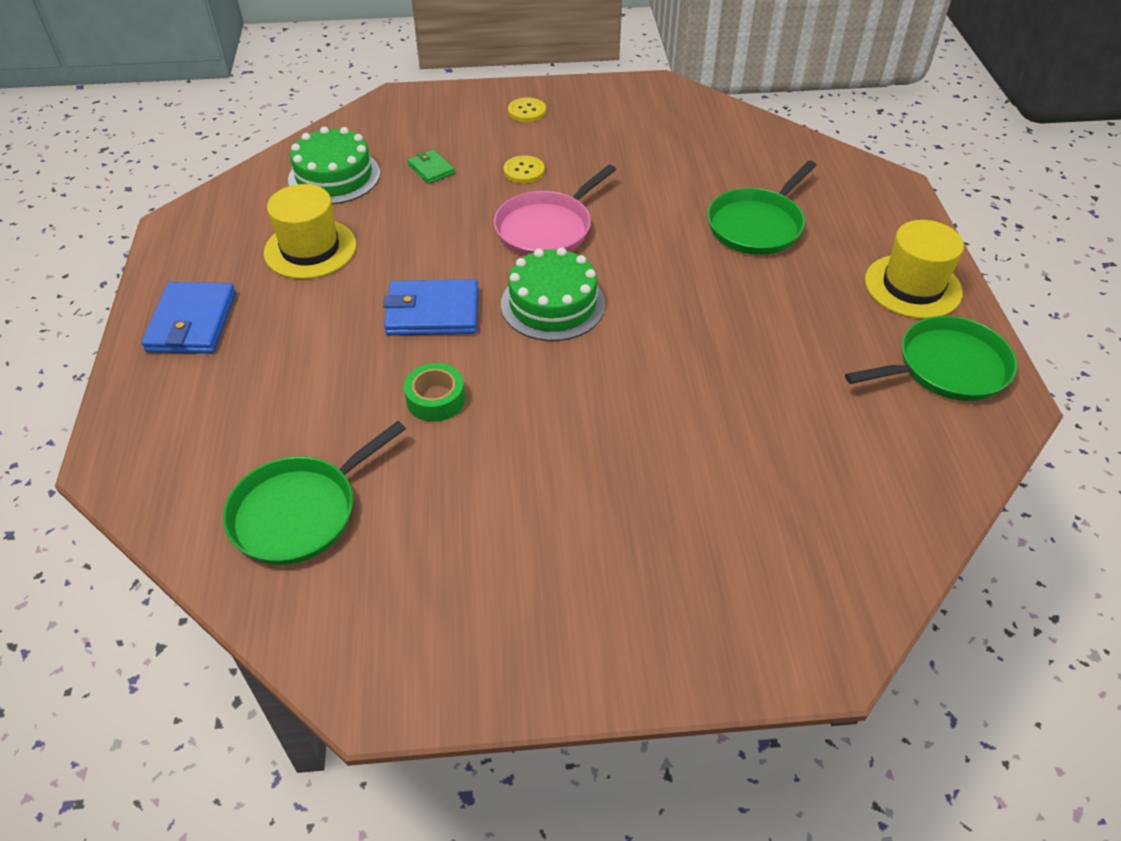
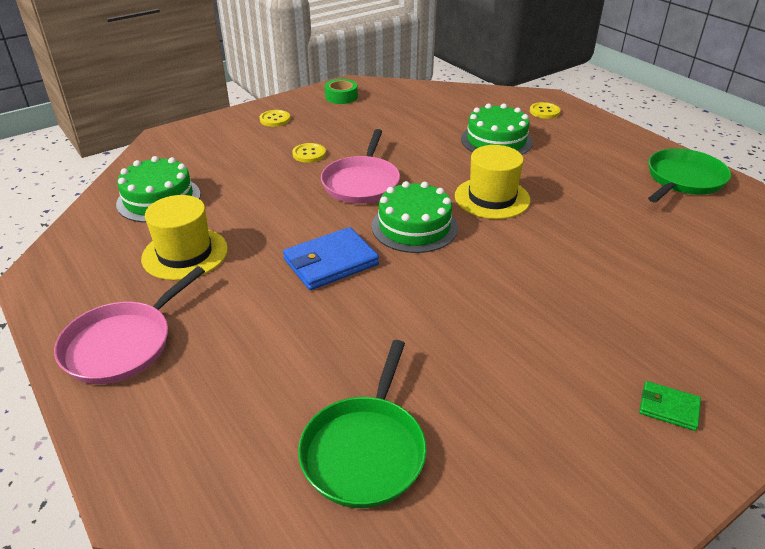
camera: 30 degrees left, 10 degrees down
(192, 322) = (122, 344): blue wallet -> pink pan
(431, 169) = (236, 172): green wallet -> green wallet (668, 408)
(435, 399) = (393, 319): green tape -> green tape (341, 97)
(757, 225) = (496, 140): green pan -> green cake
(865, 204) = (544, 111): none -> yellow button
(913, 286) = (618, 145): yellow hat -> yellow hat (492, 198)

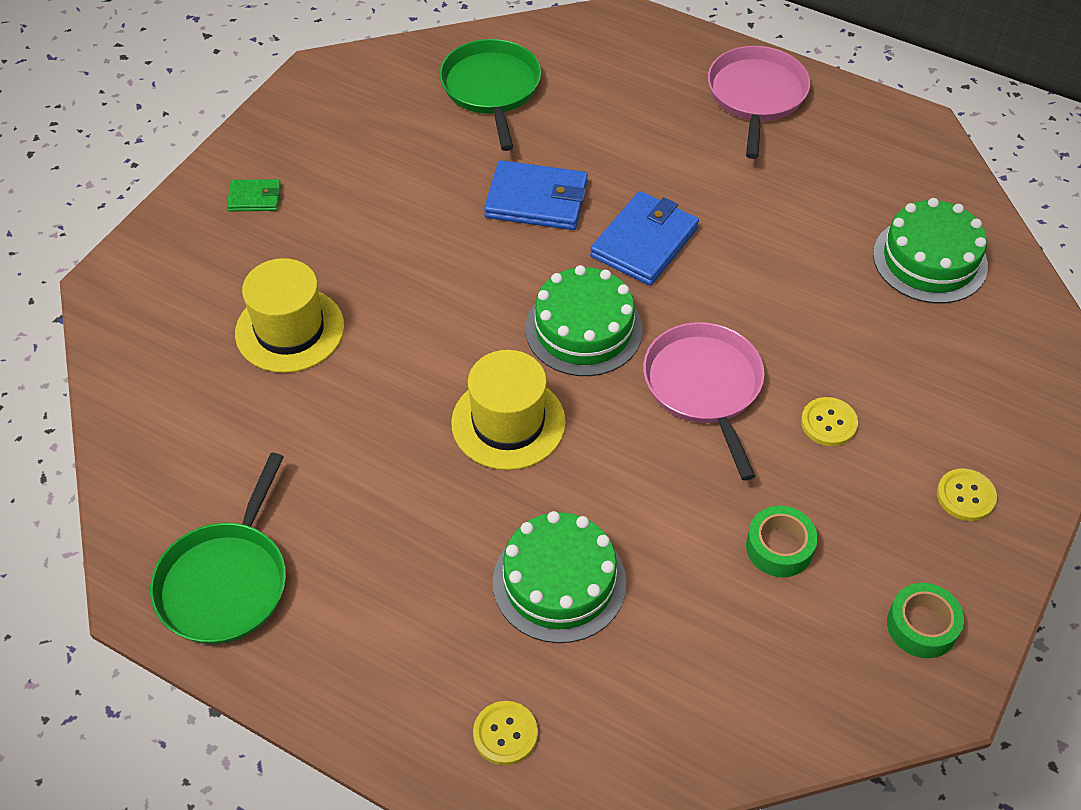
camera: 155 degrees right, 15 degrees up
(185, 253) = (808, 198): yellow hat -> yellow hat (290, 330)
(379, 126) = (779, 547): none -> green tape
(392, 318) = (536, 200): none -> blue wallet

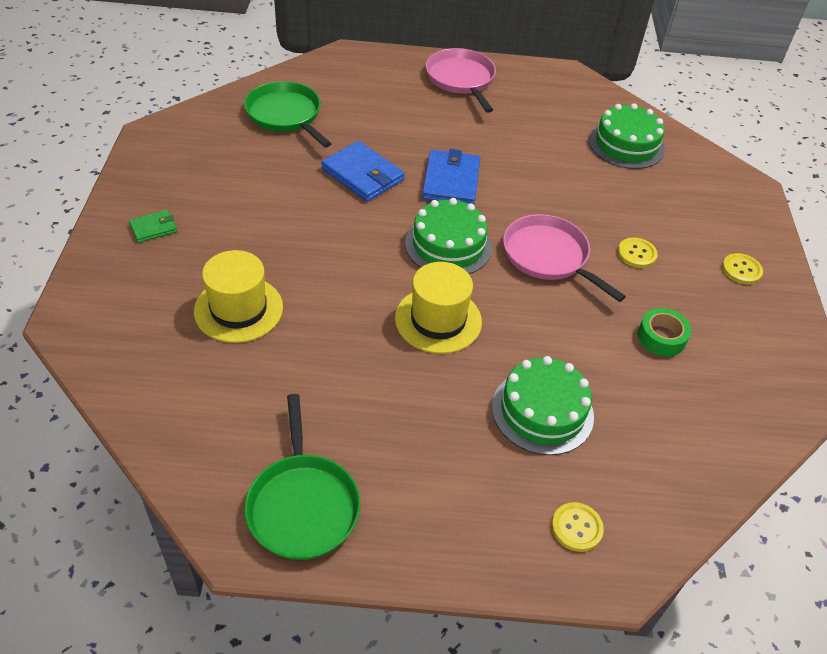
camera: 30 degrees left, 5 degrees down
(536, 200) = (362, 175): blue wallet -> blue wallet turned 60 degrees clockwise
(922, 626) = (773, 353): green tape -> none

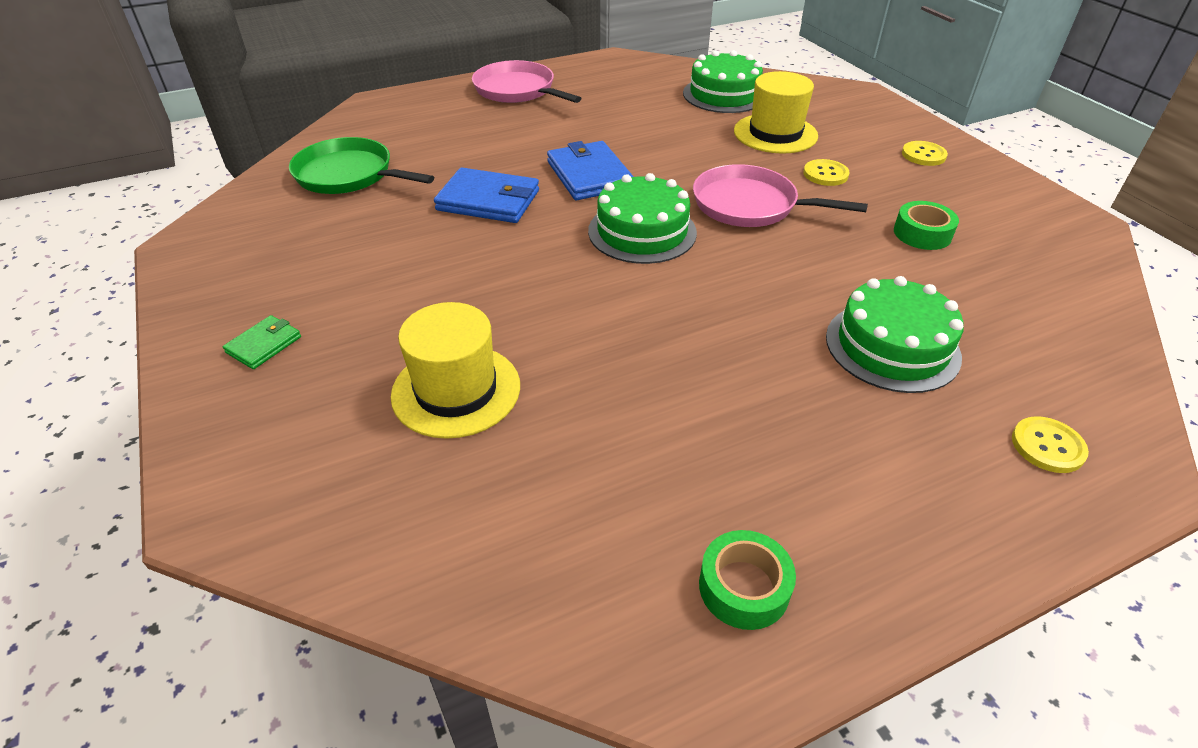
camera: 25 degrees left, 5 degrees down
(302, 505) = (744, 587): green pan -> green tape
(438, 320) = (700, 305): yellow hat -> yellow hat (775, 133)

